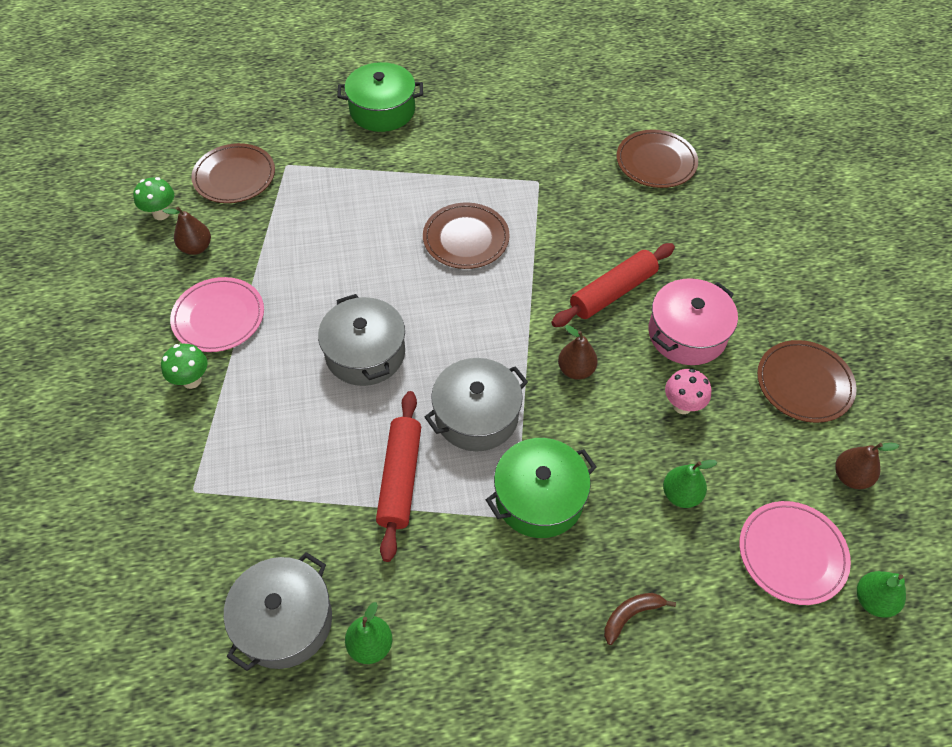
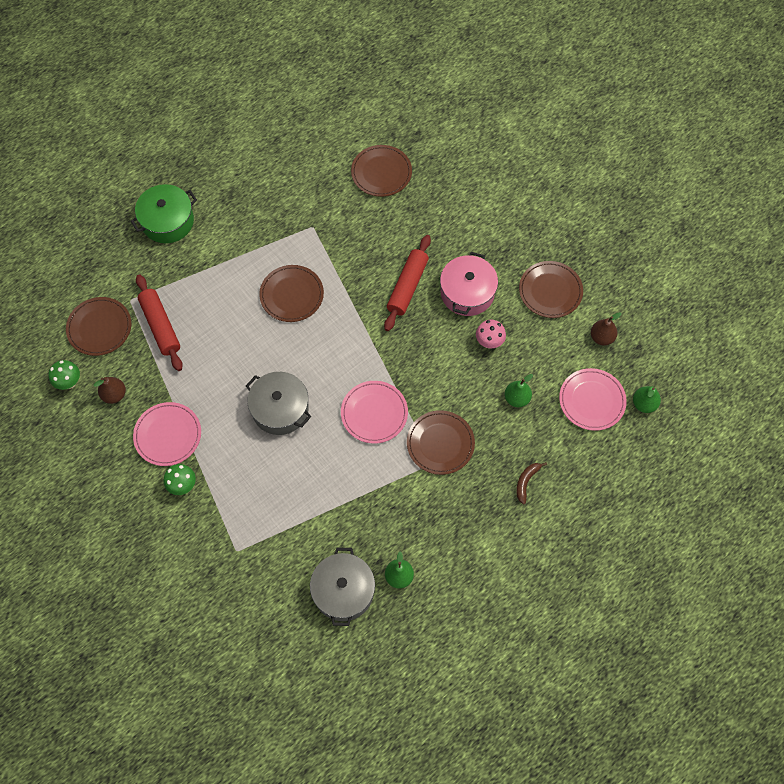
camera: 30 degrees left, 10 degrees up
(400, 478) = (354, 476): red rolling pin -> red rolling pin (160, 326)
(476, 416) = (374, 413): grey pot -> pink plate
(539, 498) = (440, 443): green pot -> brown plate
(576, 370) = (415, 352): brown pear -> none

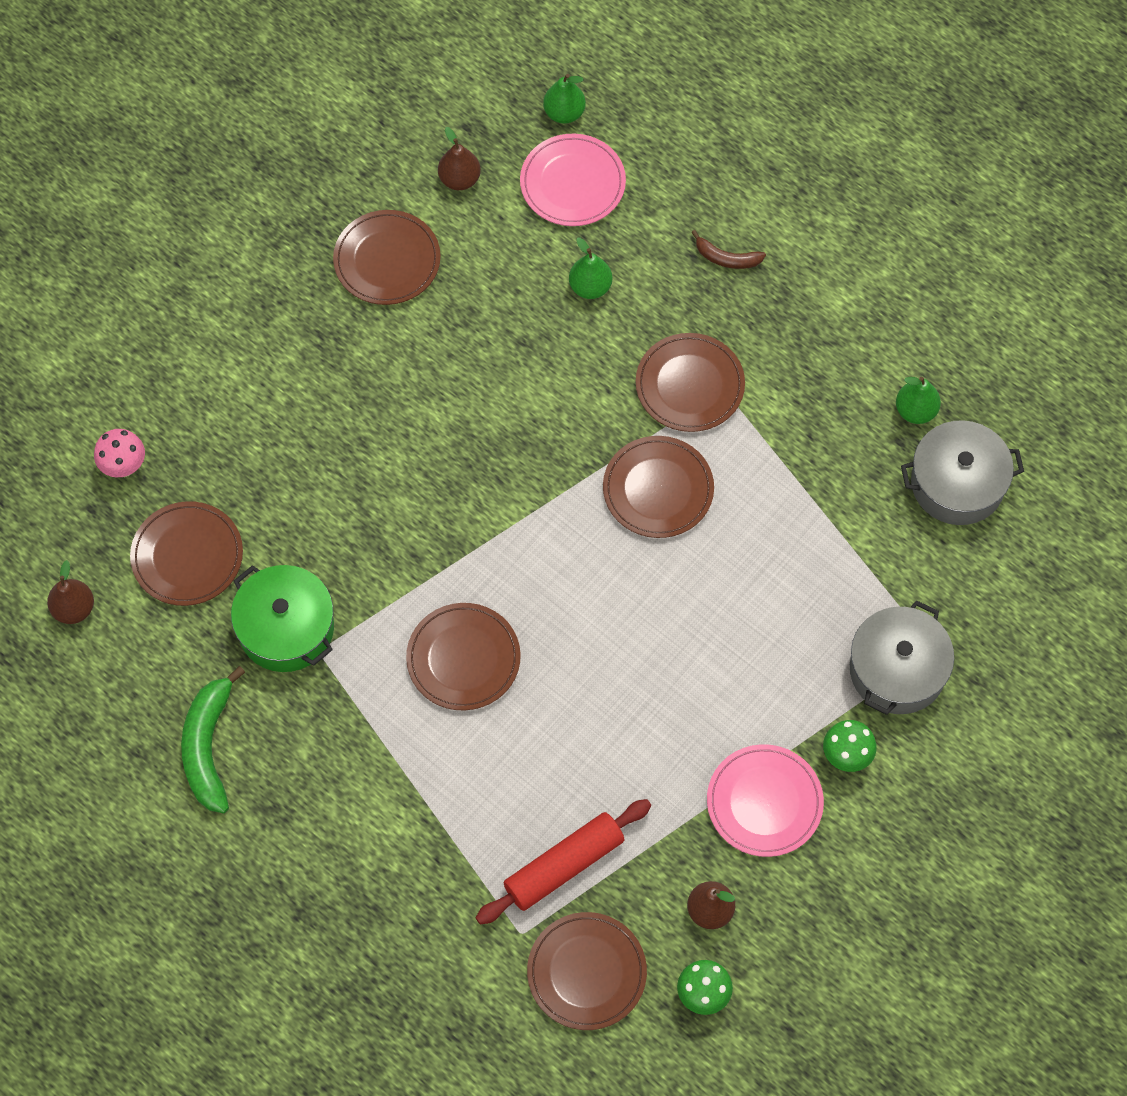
camera: 100 degrees left, 0 degrees up
(167, 221) = (345, 908): green pot -> green pot (286, 628)
(271, 170) = (208, 747): none -> green banana
(280, 409) = (680, 634): grey pot -> grey pot (897, 670)
(362, 120) = (74, 609): none -> brown pear
(374, 413) = (658, 489): pink plate -> brown plate
(407, 286) = (415, 476): red rolling pin -> none
(467, 292) = (411, 383): pink pot -> none
(489, 342) = (498, 338): pink mushroom -> pink mushroom (124, 467)

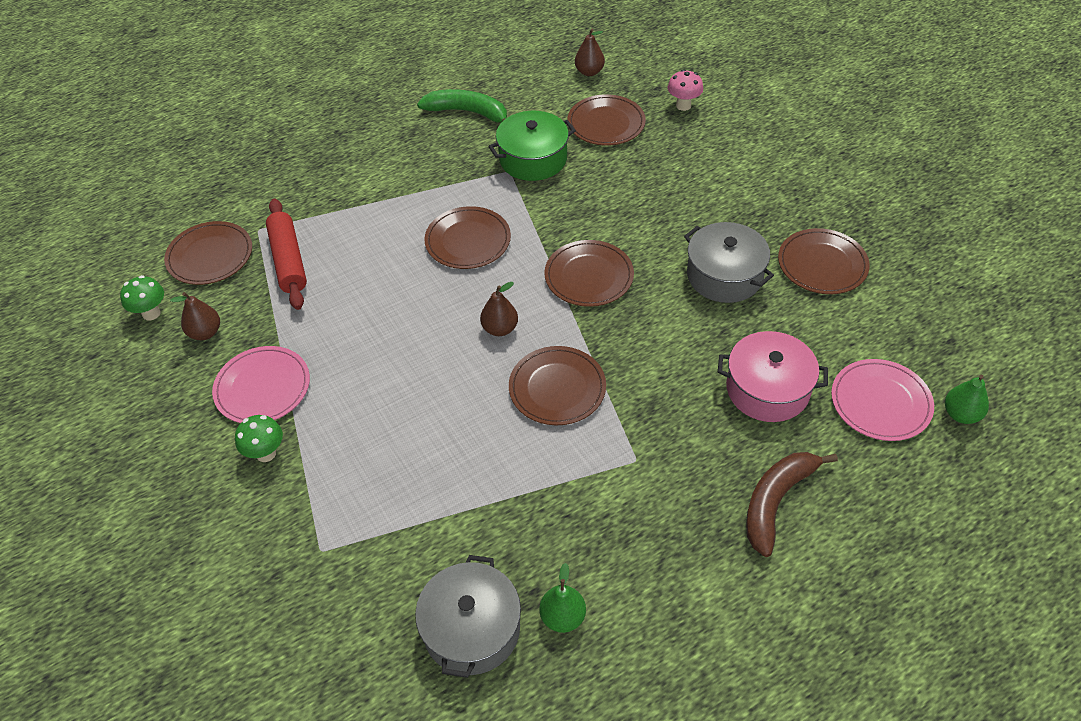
camera: 110 degrees right, 15 degrees down
(459, 179) = (895, 325): brown pear -> brown pear (500, 329)
(590, 287) = (767, 389): green pear -> pink pot
(689, 385) = (649, 436): brown plate -> brown plate (589, 276)
(727, 258) = (776, 502): brown banana -> brown banana, size x1.82
(897, 670) = (318, 515): grey pot -> grey pot (724, 275)

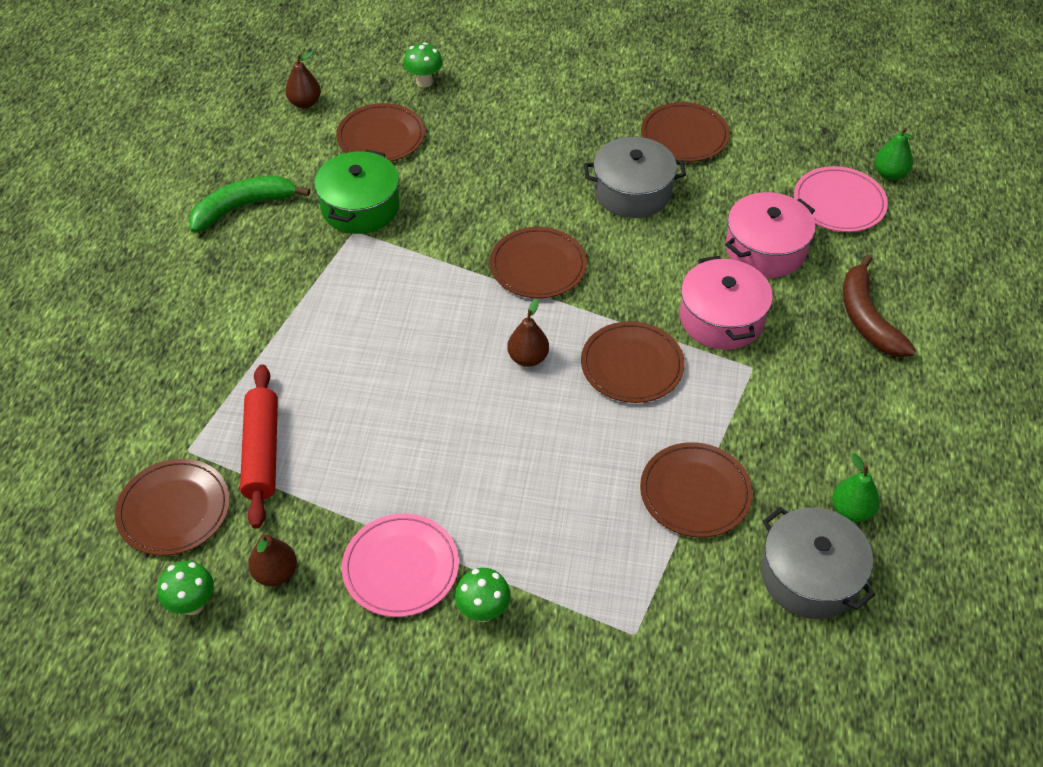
camera: 50 degrees left, 0 degrees up
(288, 261) = (261, 452): red rolling pin -> red rolling pin turned 60 degrees clockwise
(468, 241) = (402, 312): brown plate -> brown plate (695, 492)
(663, 409) = (721, 318): none -> pink pot
(683, 105) = (424, 82): pink mushroom -> green mushroom

